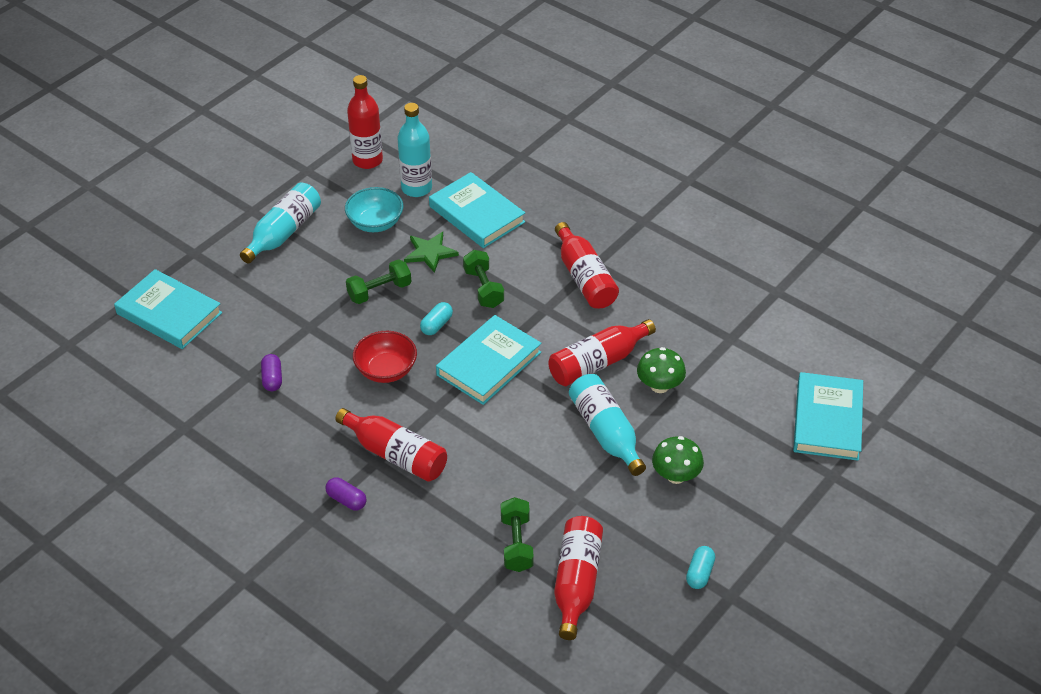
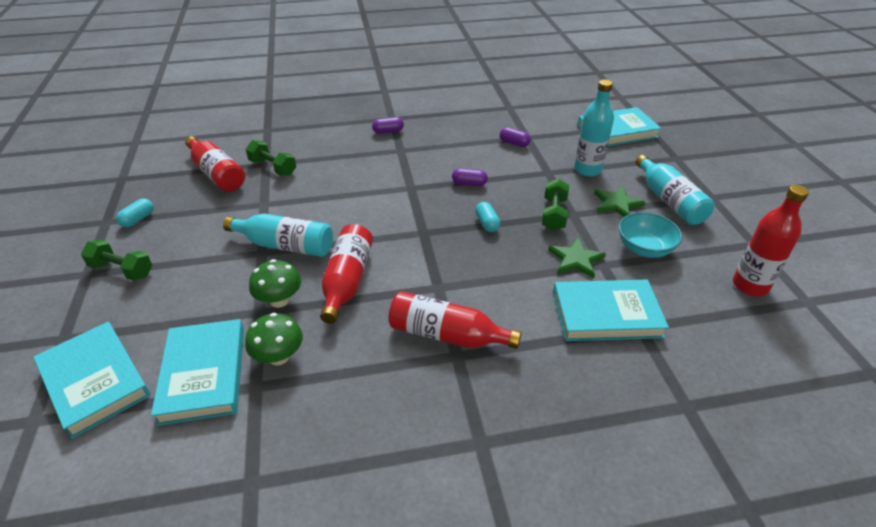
camera: 130 degrees right, 5 degrees down
(322, 261) = (617, 204): none -> green star
(386, 370) = (469, 184): red bowl -> purple capsule
(395, 454) = (396, 158): red bottle -> none
(416, 188) = (680, 295): turquoise bottle -> turquoise bottle (587, 170)
(483, 288) = (501, 266): green dumbbell -> green dumbbell (122, 270)
(489, 363) = (419, 227): turquoise book -> turquoise book (204, 374)
(676, 475) = (205, 255): green mushroom -> green mushroom (279, 356)
(699, 573) = (138, 219): turquoise capsule -> turquoise capsule turned 60 degrees clockwise

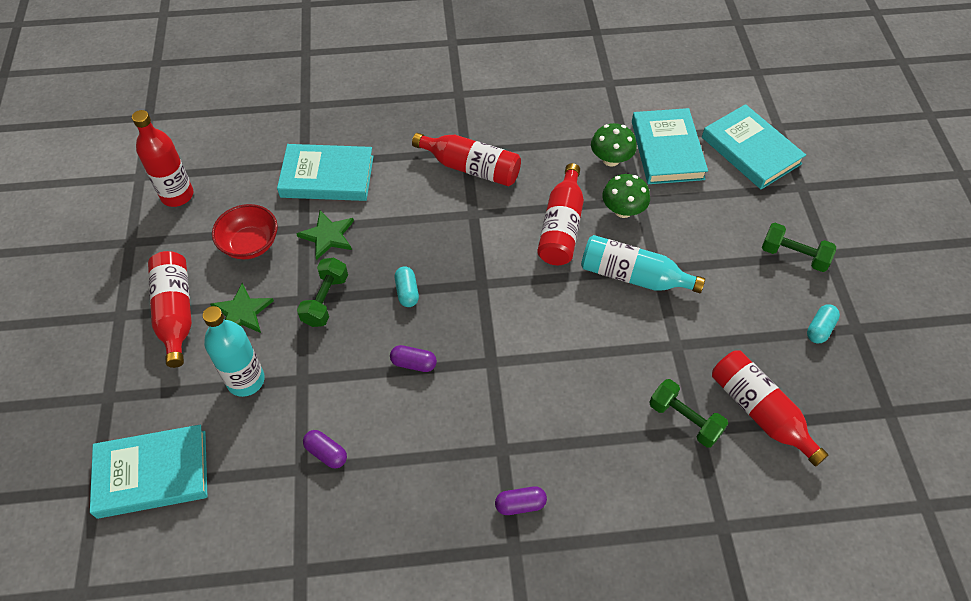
camera: 175 degrees left, 15 degrees up
(644, 249) = (250, 244): turquoise bowl -> red bowl
(669, 200) = (175, 313): turquoise bottle -> red bottle

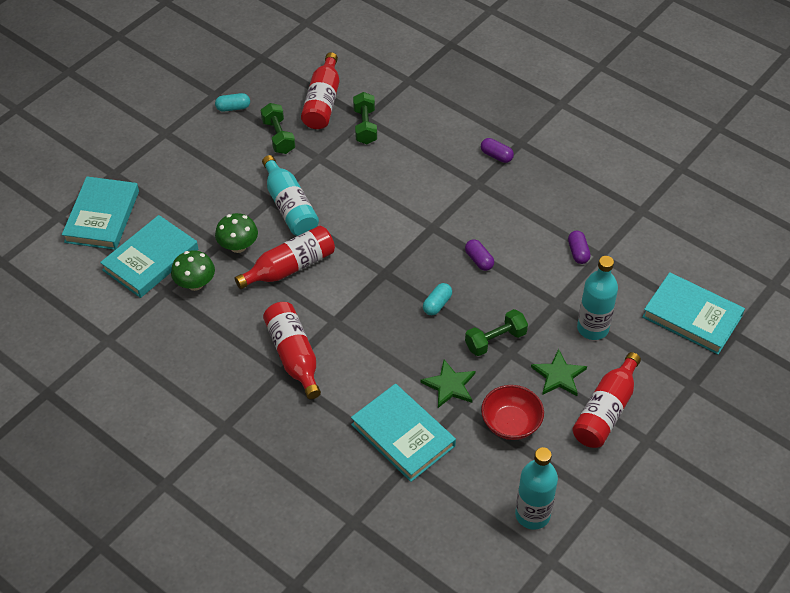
camera: 135 degrees left, 5 degrees down
(177, 195) = (532, 515): red bottle -> turquoise bottle
(794, 256) = (184, 146): green dumbbell -> green dumbbell (278, 137)

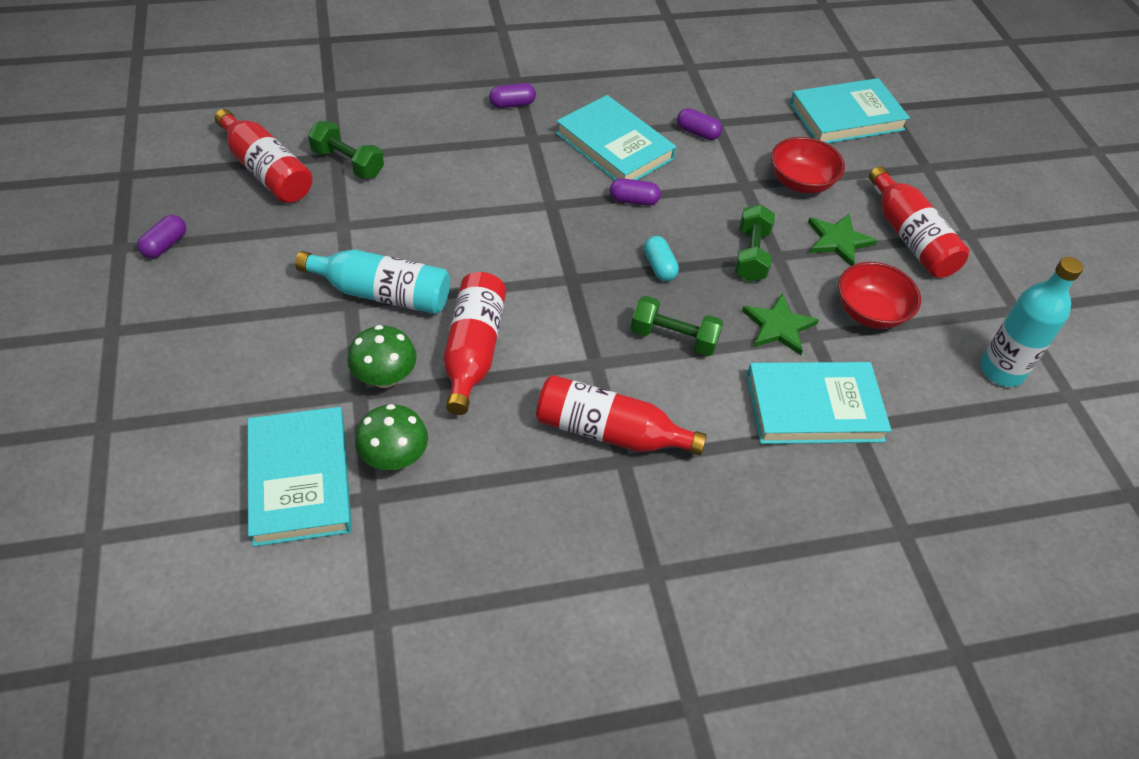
camera: 55 degrees left, 0 degrees up
(102, 216) = (160, 486): turquoise book -> turquoise book (614, 146)
(233, 108) = (165, 245): turquoise capsule -> purple capsule
(278, 137) = (265, 236): green dumbbell -> green dumbbell (673, 338)
(592, 328) = (801, 182): turquoise bottle -> red bowl

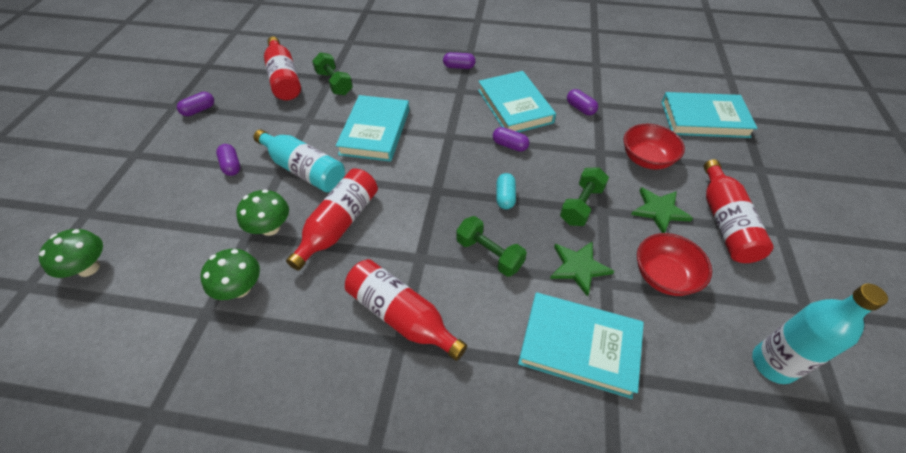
camera: 25 degrees right, 0 degrees up
(165, 492) = (88, 268): none -> green mushroom
(274, 312) = (231, 166): none -> purple capsule
(300, 479) = (171, 285): turquoise book -> turquoise book (375, 131)

